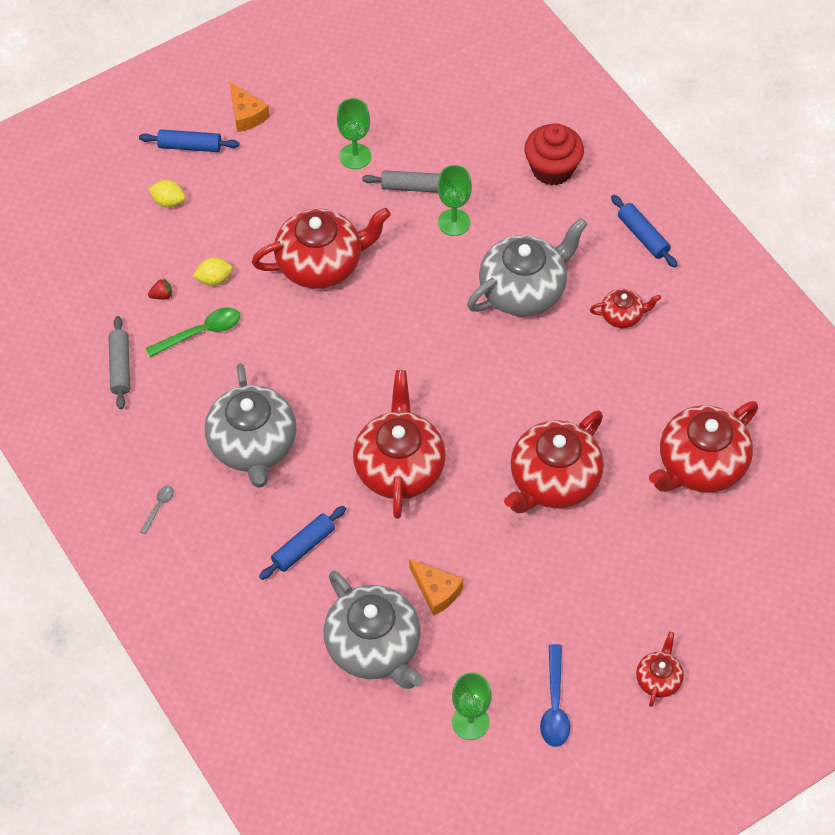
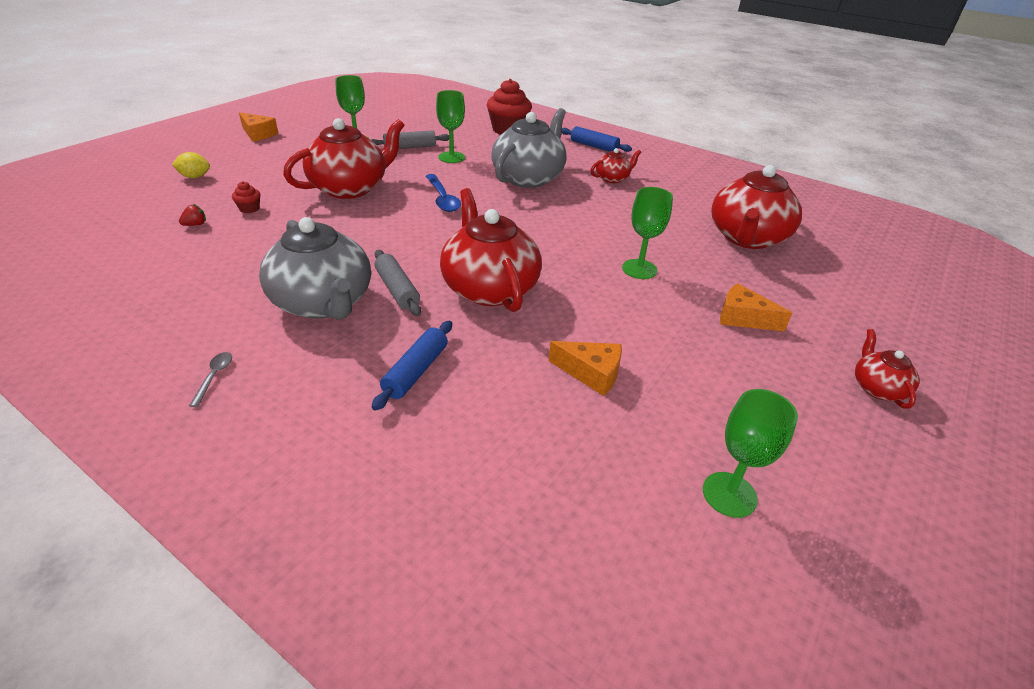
camera: 25 degrees left, 20 degrees down
(120, 367) = (151, 275): grey rolling pin -> grey rolling pin (397, 290)
(190, 146) = (211, 151): blue rolling pin -> none
(200, 332) = (242, 240): green spoon -> none
(214, 279) = (249, 209): yellow lemon -> red cupcake
(374, 647) = (555, 446): grey teapot -> none
(553, 480) = (639, 269): red teapot -> green goblet
(554, 705) = (804, 444): blue spoon -> blue spoon (442, 199)
(606, 572) = (743, 318): none -> orange cheese

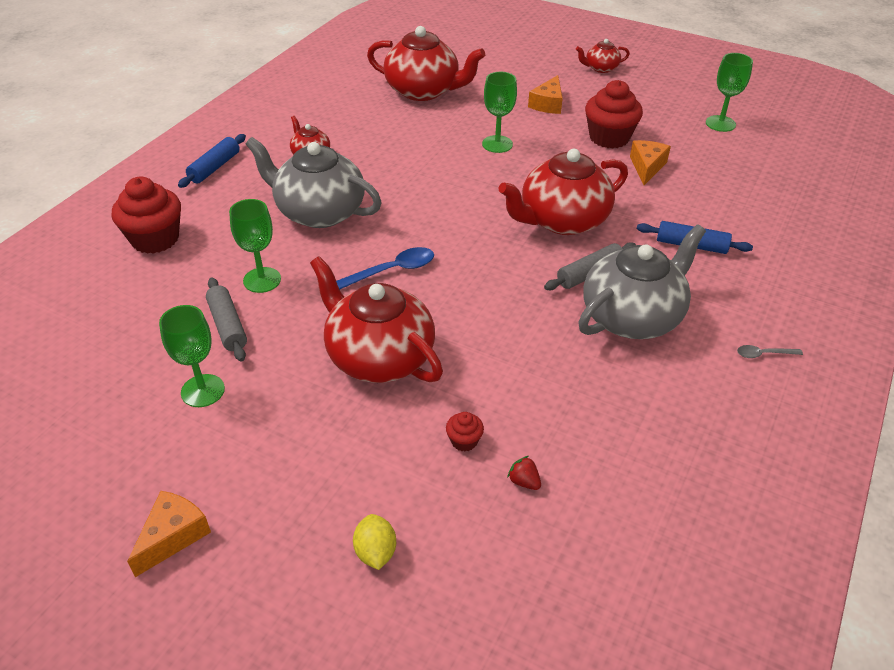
camera: 95 degrees left, 5 degrees up
(664, 354) = (609, 138): none -> red cupcake

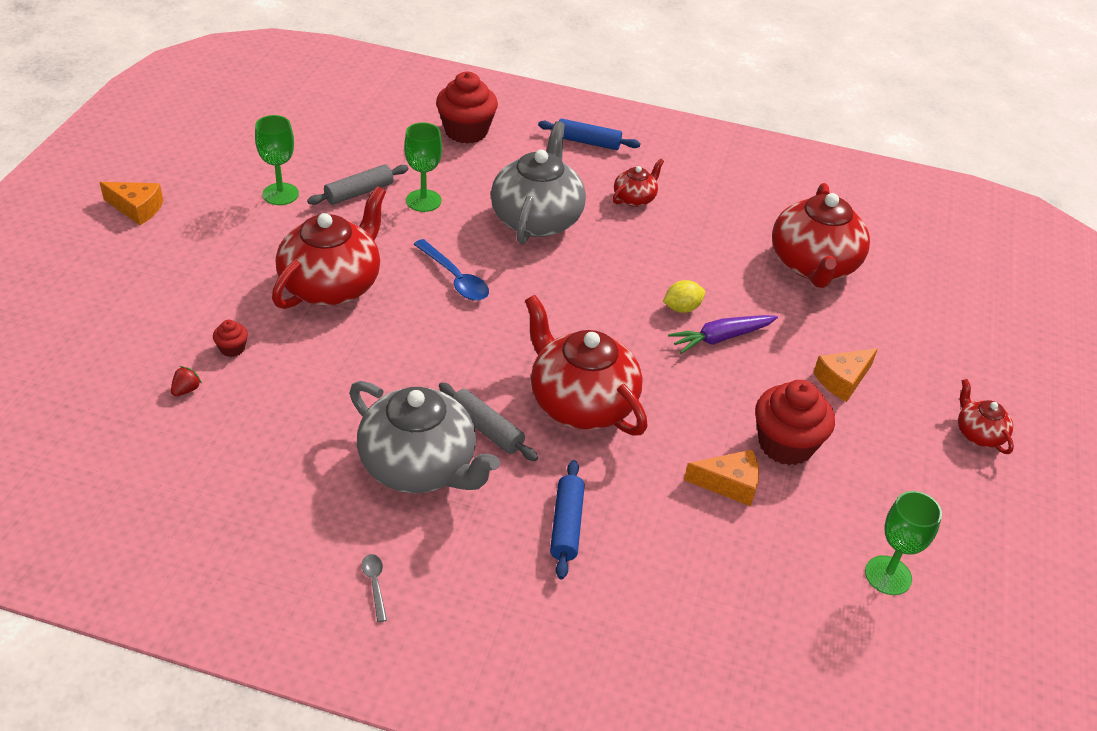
camera: 75 degrees right, 0 degrees up
(375, 552) = (117, 309): yellow lemon -> yellow lemon (682, 308)
(497, 144) = (721, 338): green goblet -> purple carrot
(548, 104) = (842, 380): orange cheese -> orange cheese turned 45 degrees counterclockwise

